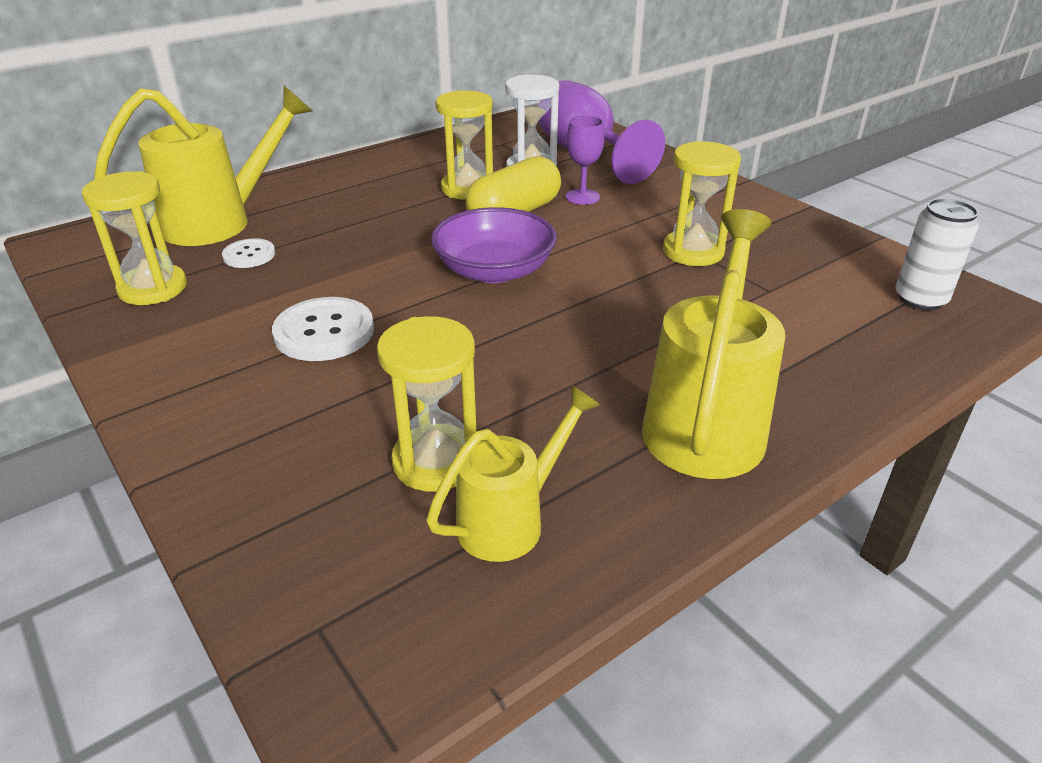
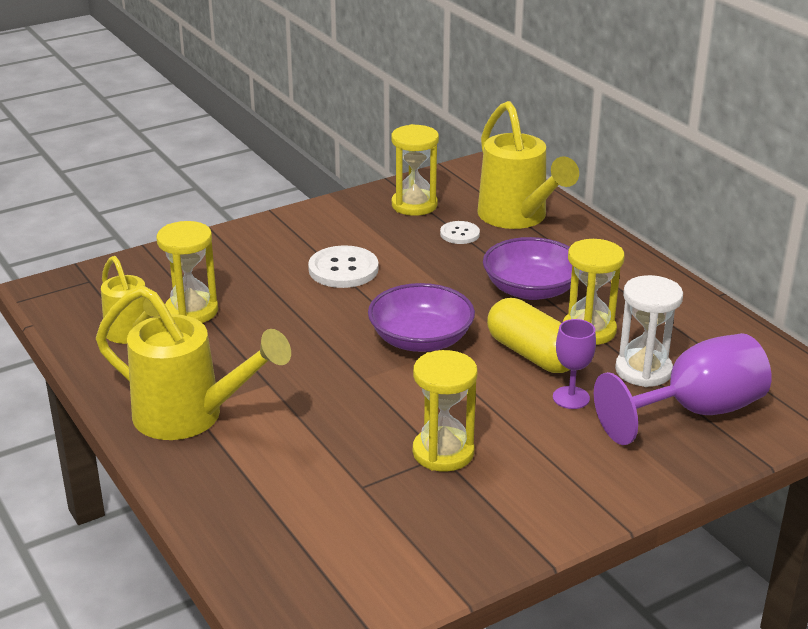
camera: 95 degrees right, 5 degrees down
(388, 214) = (531, 289): none -> purple bowl
(920, 299) = (325, 585): white can -> none

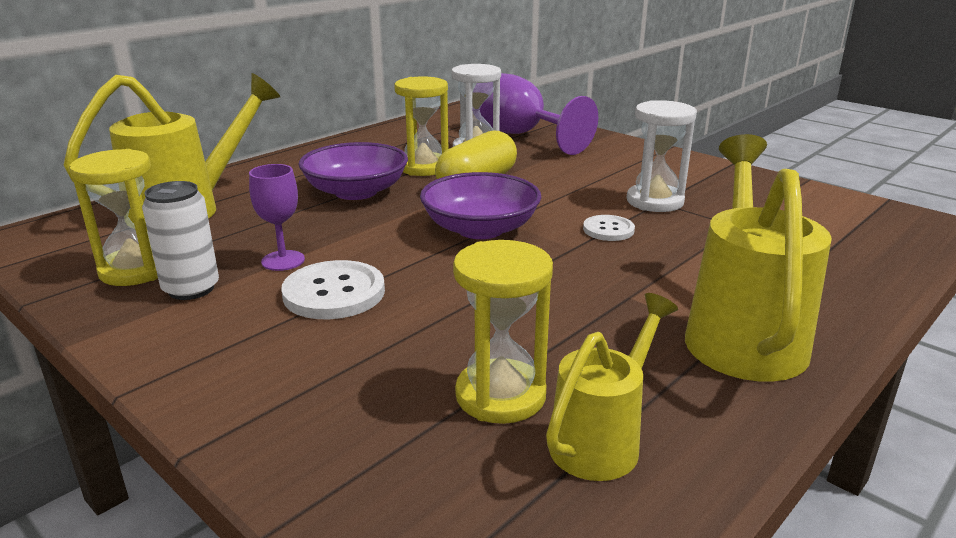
camera: 105 degrees left, 5 degrees down
(376, 223) = (191, 289): none -> white can
(443, 452) = (655, 201): yellow hourglass -> white hourglass
(459, 234) = (229, 234): white button -> white button (608, 230)
(571, 398) = (533, 167): purple goblet -> purple goblet (283, 260)

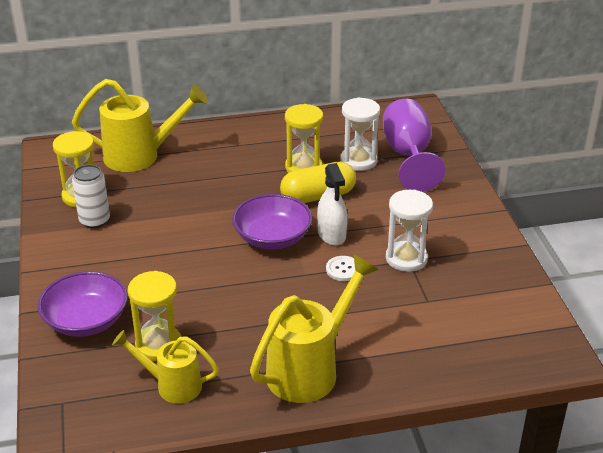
camera: 35 degrees right, 10 degrees up
(283, 260) = (150, 218): purple goblet -> none
(334, 293) = (152, 252): white button -> none
(356, 192) = (240, 176): purple bowl -> purple bowl (86, 320)
(544, 207) = (331, 234): none -> white spray bottle
(602, 440) = (172, 385): yellow watering can -> yellow watering can turned 150 degrees counterclockwise

